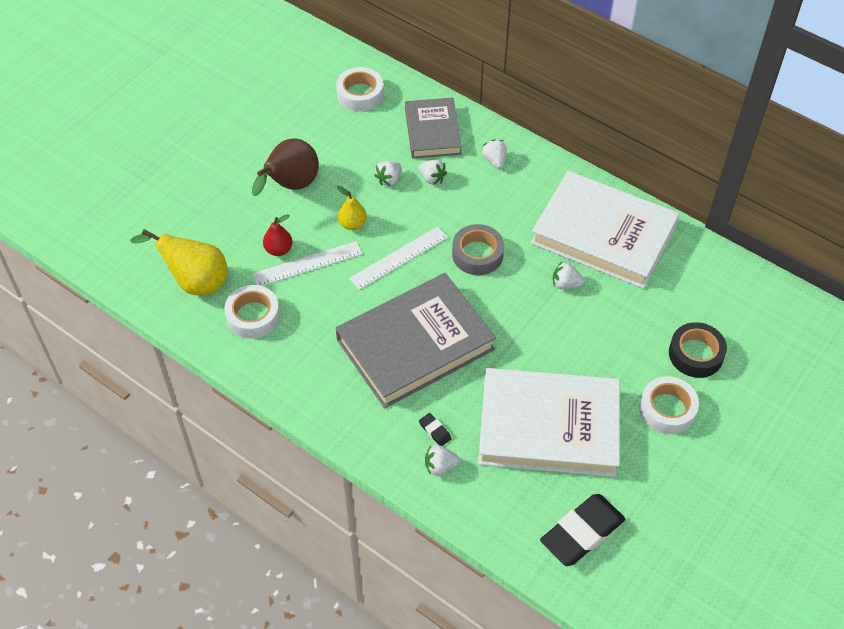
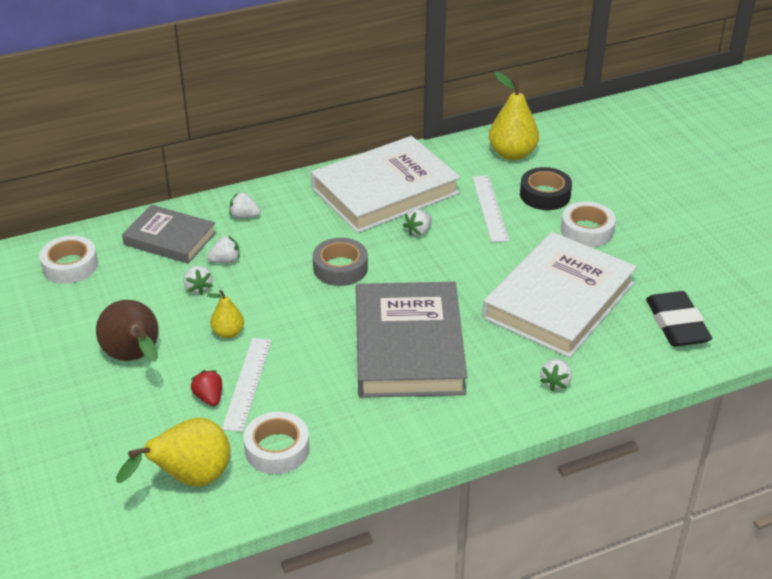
camera: 60 degrees left, 15 degrees down
(278, 250) = (209, 398): red pear -> red strawberry
(399, 257) = (298, 318): white ruler -> white ruler (489, 208)
(435, 431) = (515, 371): black eraser -> none
(739, 302) = (512, 154): none -> yellow pear

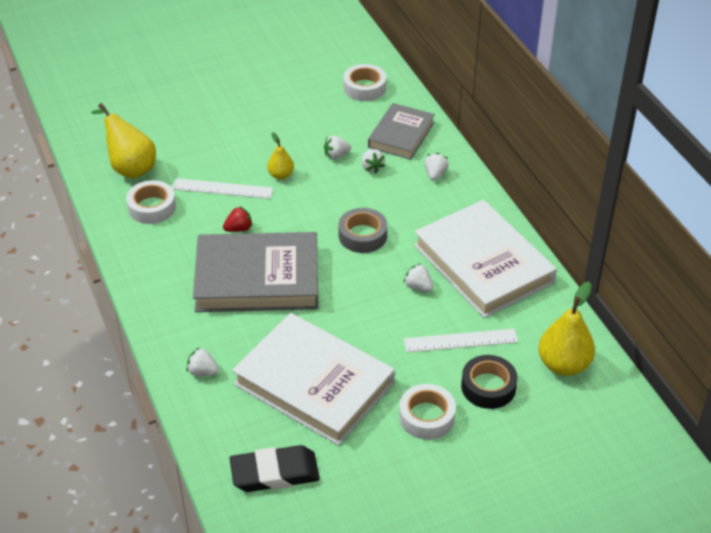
camera: 90 degrees right, 5 degrees up
(135, 358) = (255, 131): brown pear -> none
(209, 398) = (209, 170): red strawberry -> red strawberry (239, 229)

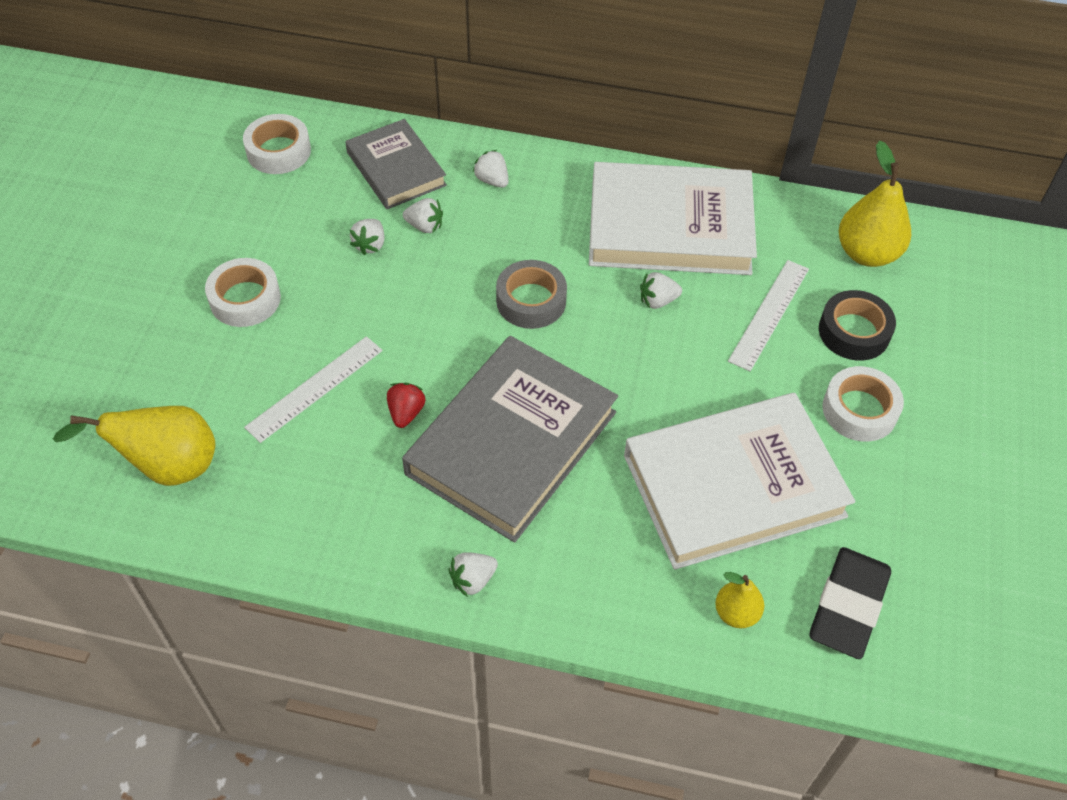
camera: 55 degrees left, 10 degrees up
(152, 207) = (273, 484): white tape -> white tape (245, 299)
(203, 372) = (627, 591): white strawberry -> white strawberry (473, 580)
(281, 175) = (350, 316): yellow pear -> yellow pear (736, 613)

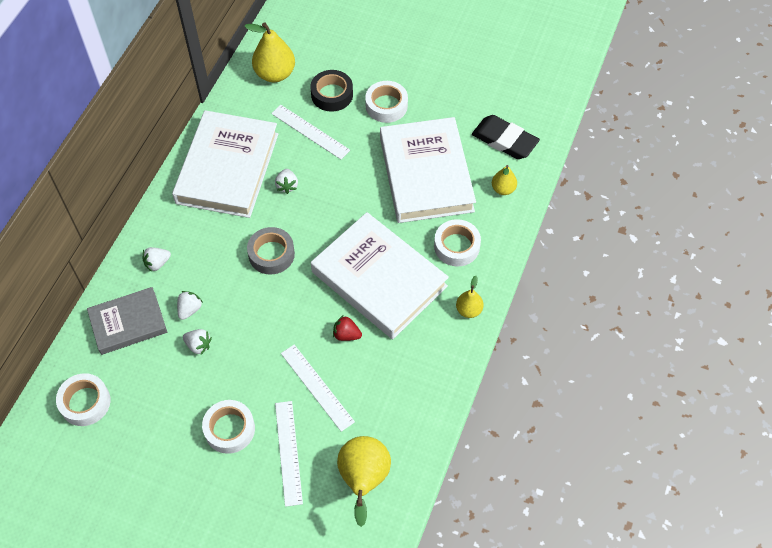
camera: 80 degrees left, 5 degrees up
(211, 369) = (288, 452): none -> white ruler
(473, 580) = (468, 310): white strawberry -> yellow pear
(512, 443) = (379, 279): grey book -> white book
(596, 548) = (456, 246): none -> white tape

